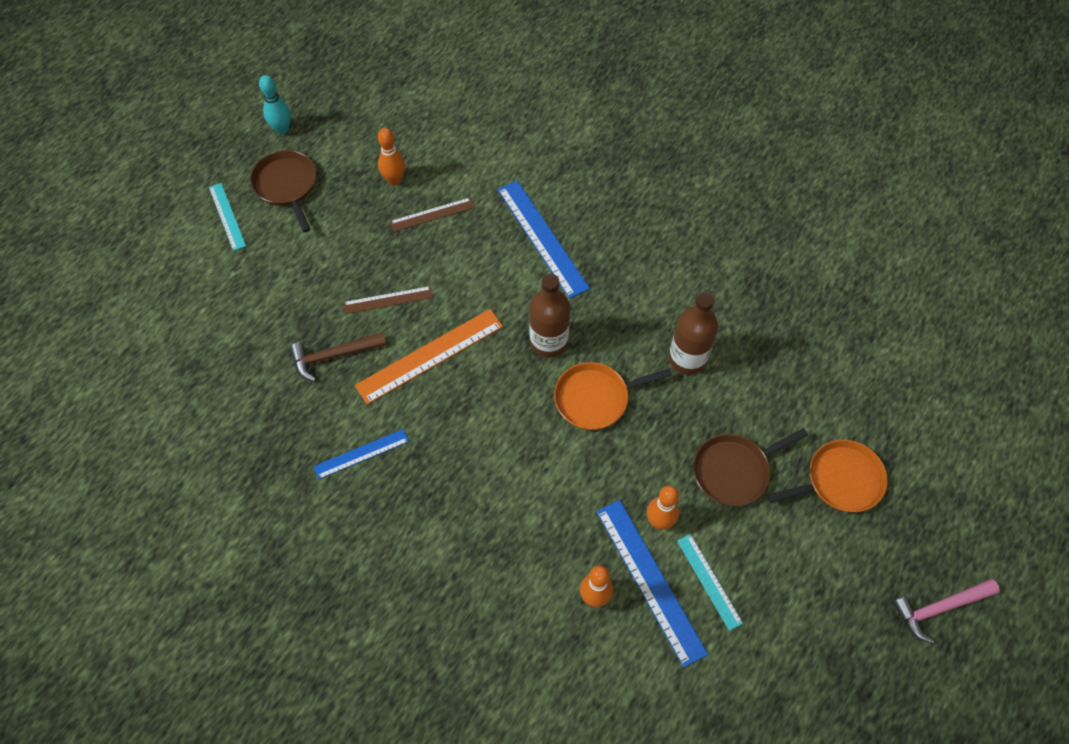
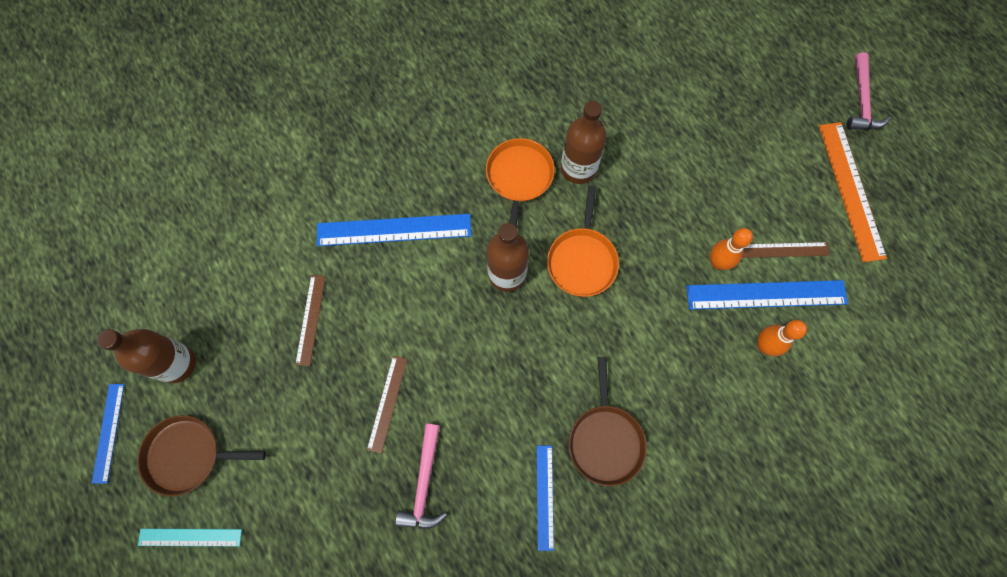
camera: 65 degrees left, 10 degrees up
(282, 129) = (108, 432): turquoise bowling pin -> blue ruler
(333, 356) = (424, 483): brown hammer -> pink hammer
(353, 145) = (177, 364): none -> brown bottle
(394, 180) = (247, 339): orange bowling pin -> none
(430, 355) = (469, 388): orange ruler -> orange ruler (851, 190)
(709, 581) = (783, 250): turquoise ruler -> brown ruler
(734, 471) = (696, 184): brown pan -> brown pan (605, 440)
(840, 480) = (736, 112): orange pan -> orange pan (519, 178)

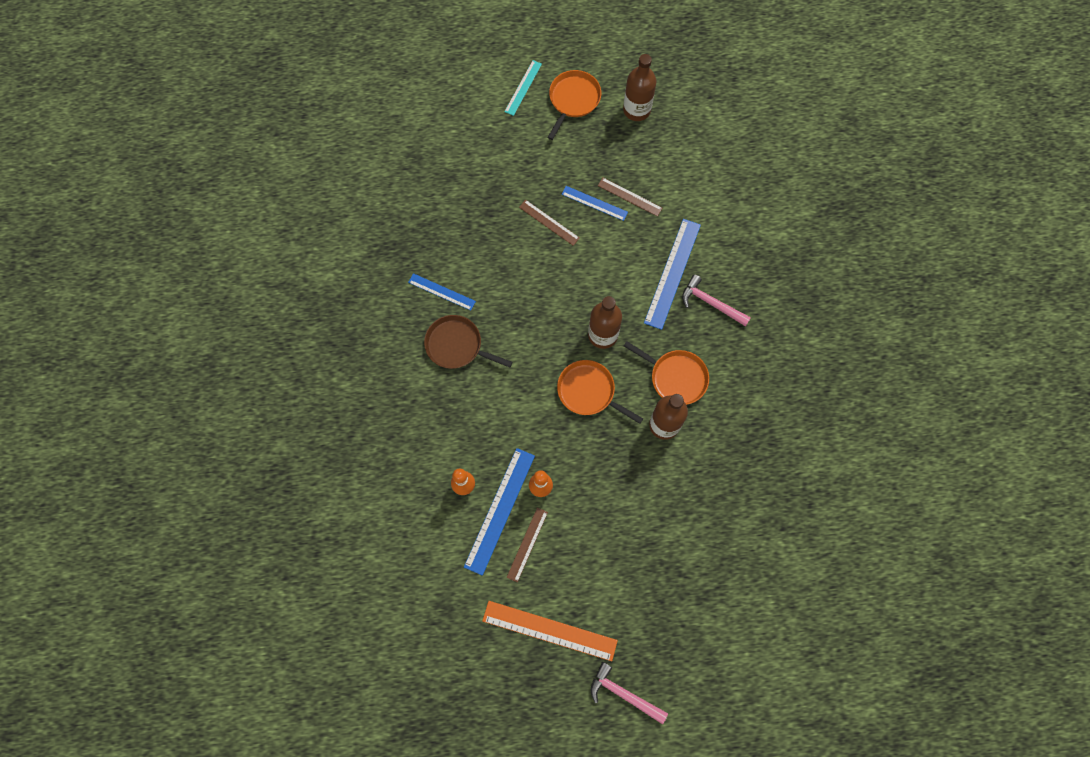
camera: 115 degrees right, 0 degrees up
(108, 432) = (609, 61): blue ruler -> blue ruler (594, 203)
(188, 455) = (573, 100): brown pan -> orange pan
(424, 483) = (487, 225): pink hammer -> pink hammer (711, 303)

